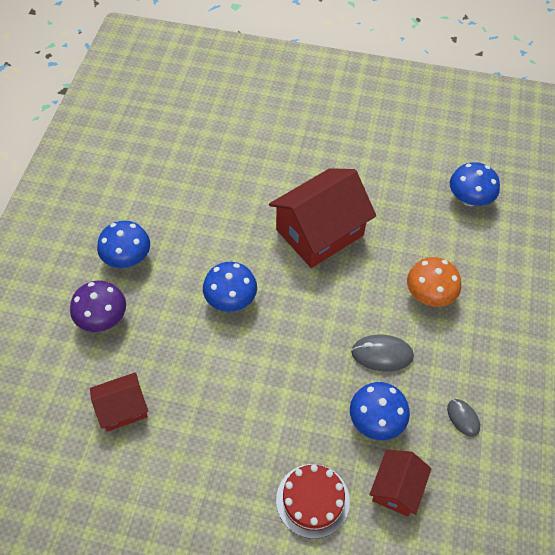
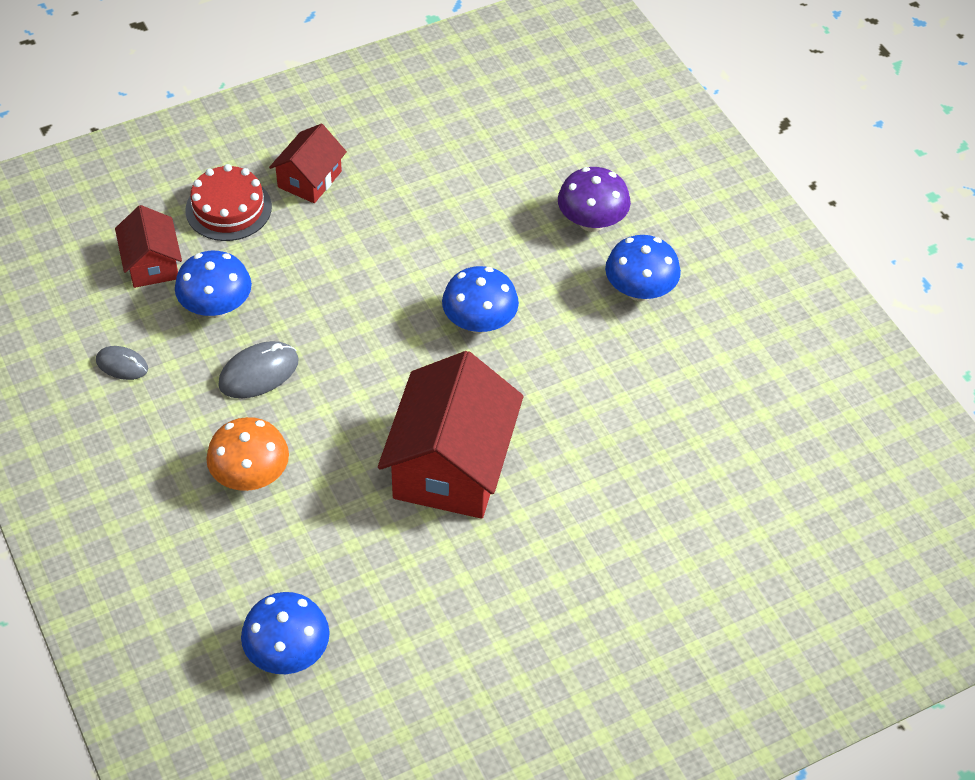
camera: 140 degrees right, 5 degrees down
(122, 408) = (480, 167): red house -> red house (309, 179)

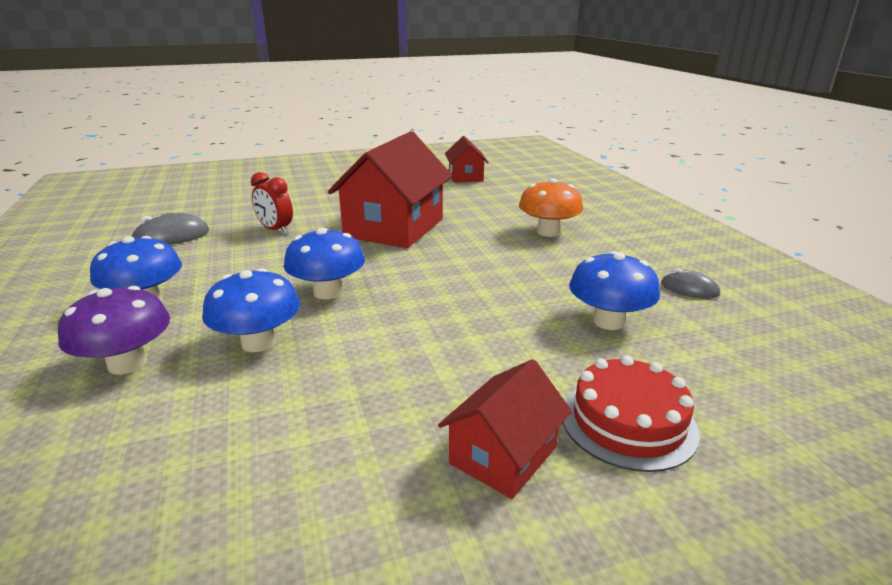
camera: 170 degrees left, 25 degrees down
(152, 264) = (708, 365): red house -> red house (465, 177)
(259, 373) = (551, 276): grey mouse -> grey mouse (171, 236)
(288, 652) = (515, 184): blue mushroom -> blue mushroom (258, 342)
(601, 442) = (275, 230): none -> red clock

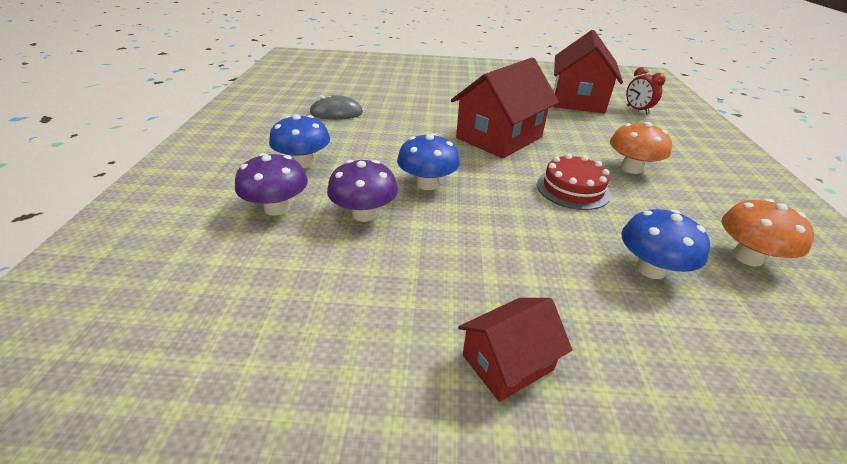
camera: 20 degrees right, 10 degrees up
(258, 342) = (364, 214): blue mushroom -> purple mushroom
(275, 230) = (408, 121): red clock -> red clock (637, 110)
(465, 177) = (578, 100): red house -> red house, size x1.86
(628, 422) = (627, 368): red cake -> red cake (573, 189)
(689, 289) = (747, 257): grey mouse -> orange mushroom

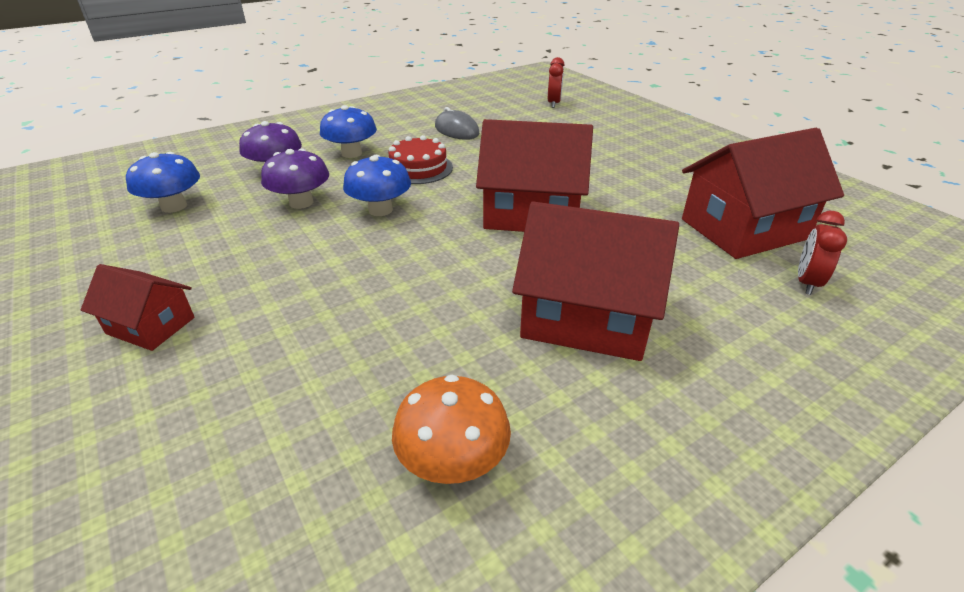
camera: 55 degrees right, 0 degrees up
(353, 73) = (554, 103): none -> red clock
(573, 189) = (471, 287): red cake -> red cake (418, 168)
(631, 168) = (586, 317): orange mushroom -> red house
(650, 269) = (350, 378): blue mushroom -> blue mushroom (174, 206)

